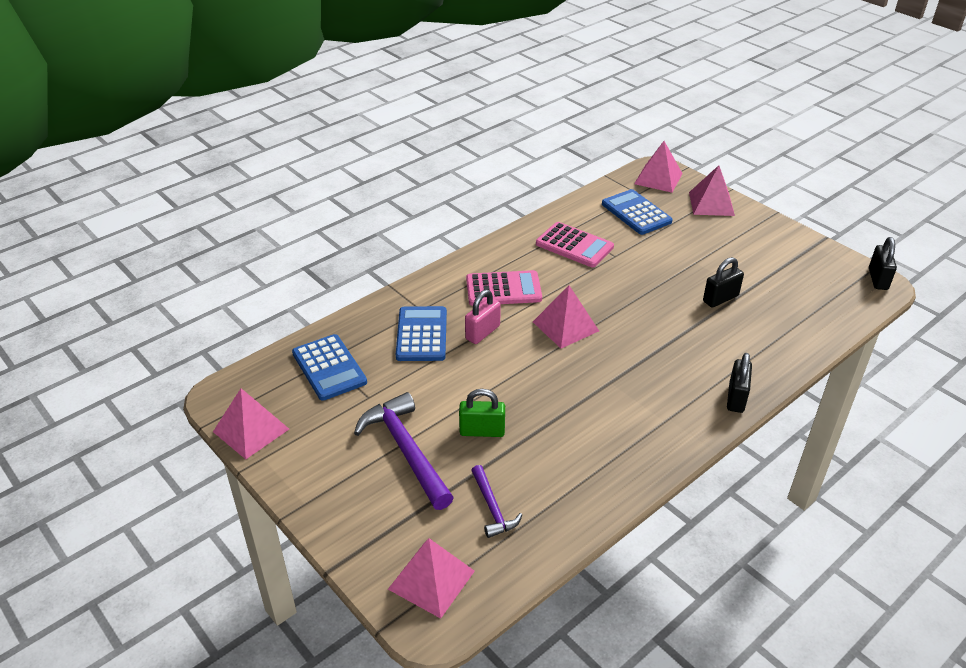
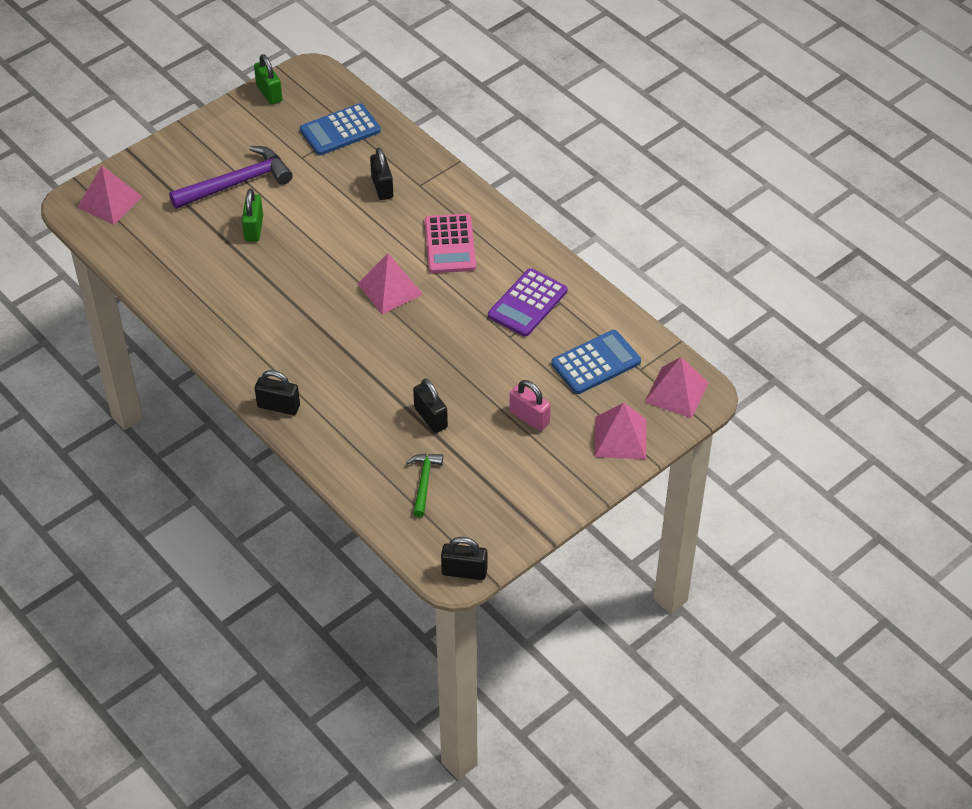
camera: 90 degrees right, 10 degrees up
(251, 430) = (269, 93): pink pyramid -> green padlock
(422, 334) = (382, 187): blue calculator -> black padlock
(482, 332) = (383, 229): pink padlock -> pink padlock (529, 418)
(492, 508) = (170, 234): purple hammer -> none
(574, 246) = (527, 303): pink calculator -> purple calculator
(794, 301) = (424, 482): none -> green hammer

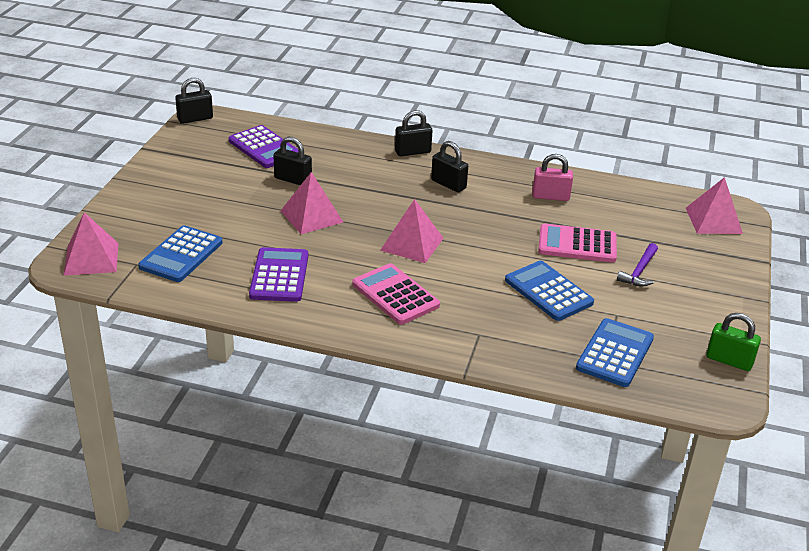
camera: 145 degrees right, 15 degrees down
(237, 183) = (639, 271): purple hammer -> purple hammer, size x0.55
(254, 228) = (577, 244): green padlock -> pink calculator
(329, 196) = (548, 291): none -> blue calculator
(382, 187) = (511, 318): black padlock -> black padlock (448, 184)
(424, 482) = (264, 148): green hammer -> purple calculator
(529, 418) = (213, 203): pink padlock -> pink padlock (550, 197)
(620, 437) = (125, 215): pink pyramid -> pink pyramid (311, 216)

